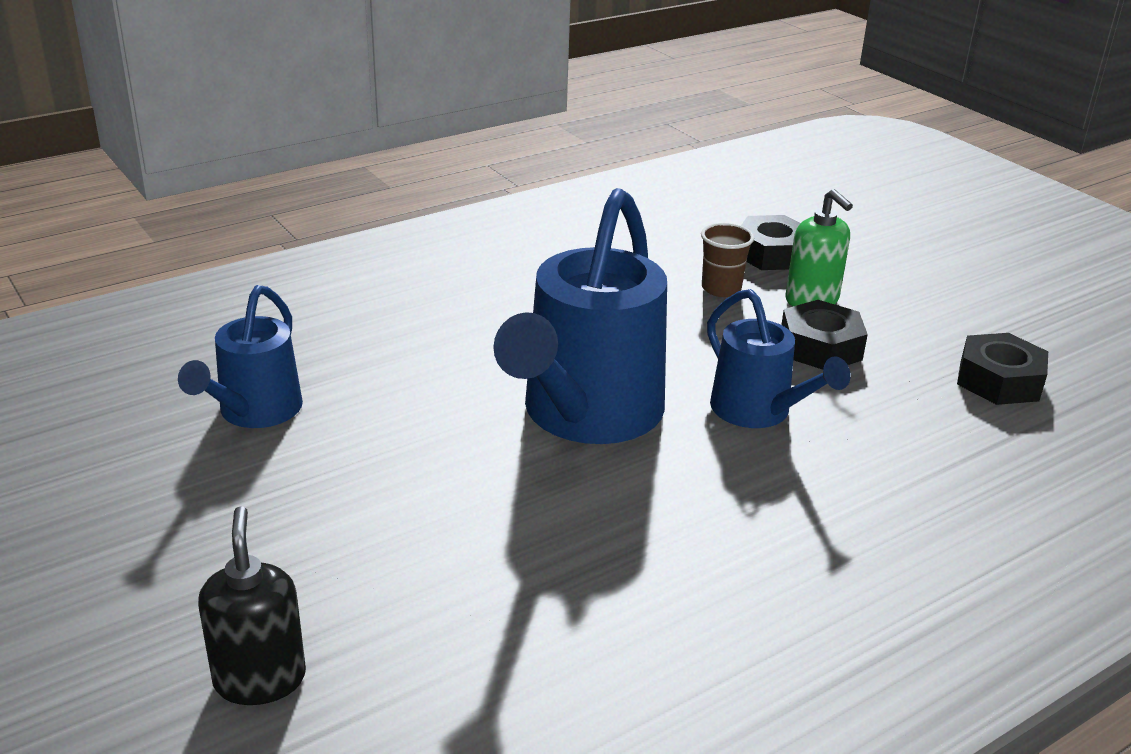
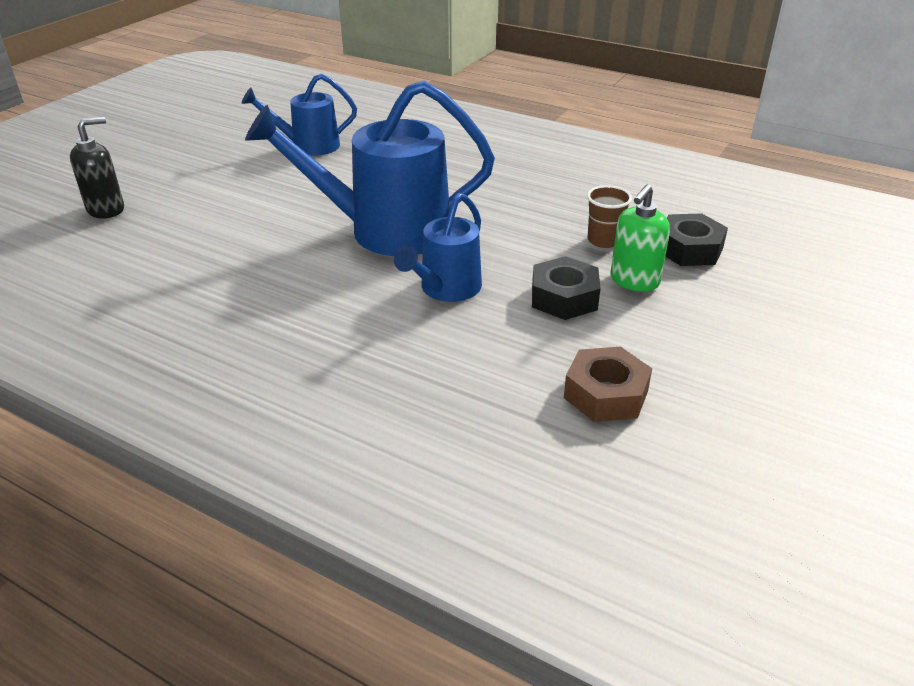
camera: 65 degrees right, 5 degrees up
(998, 381) = (606, 394): black nut -> brown nut

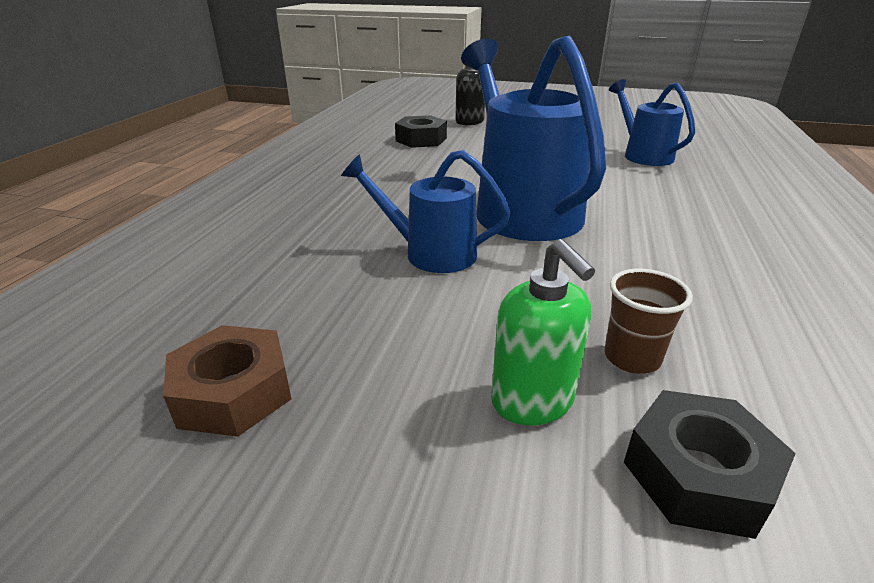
camera: 75 degrees right, 5 degrees down
(564, 297) = (450, 334): black nut -> black nut (421, 139)
(634, 281) = (533, 401): green soap dispenser -> green soap dispenser turned 135 degrees counterclockwise

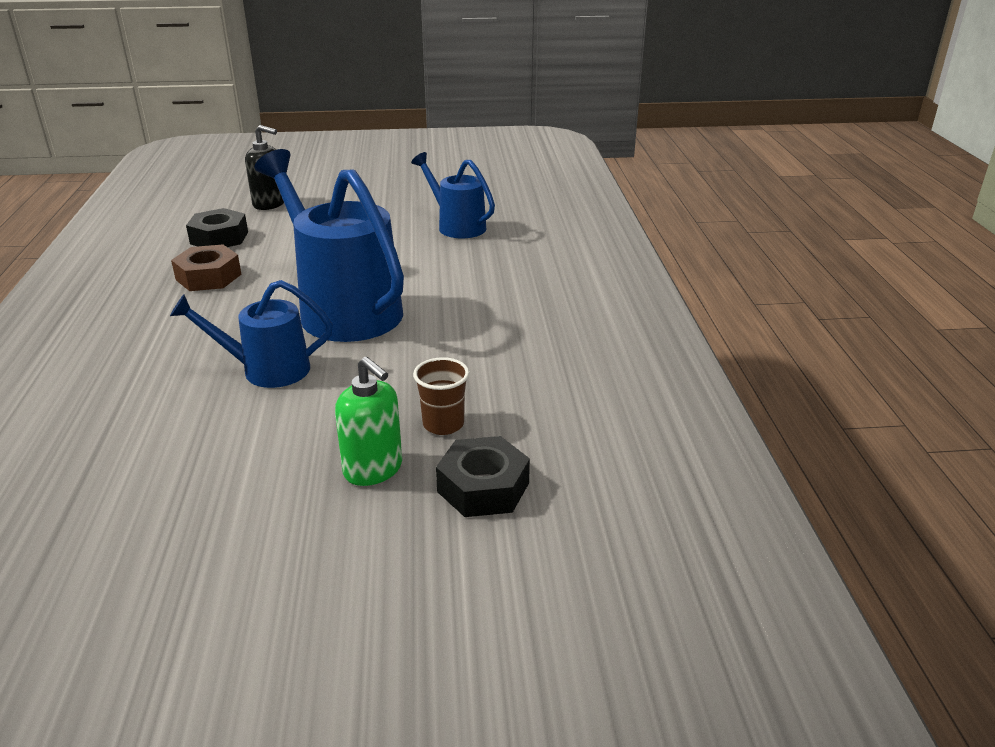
camera: 20 degrees left, 0 degrees up
(234, 392) = (138, 515): brown nut -> brown nut (208, 277)

